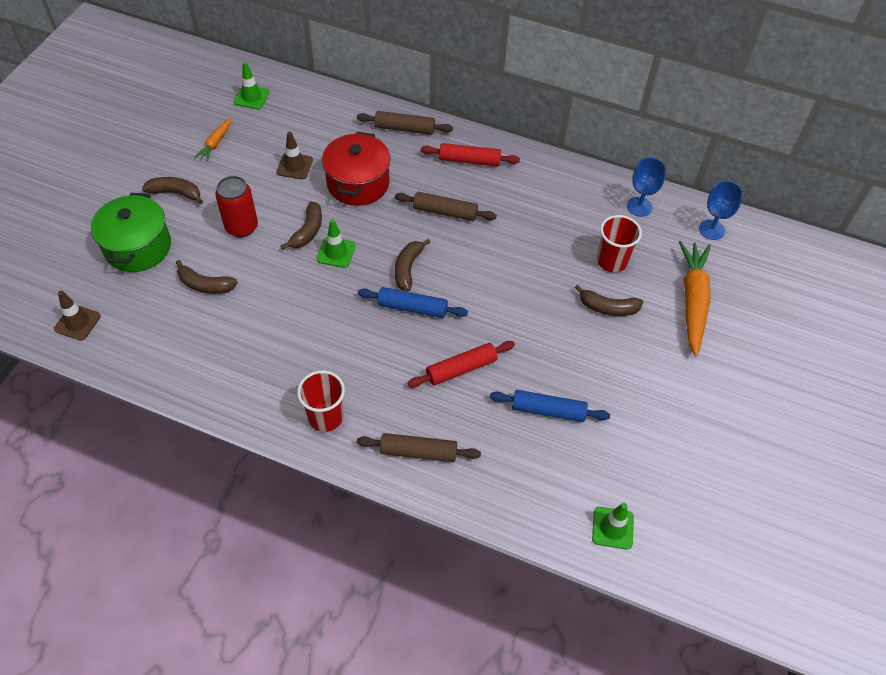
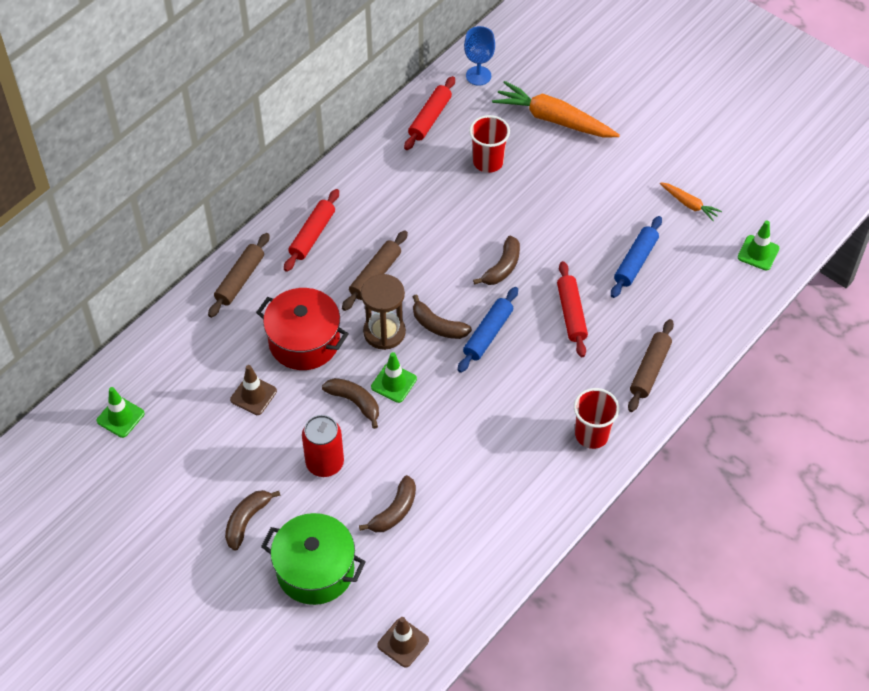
camera: 70 degrees left, 0 degrees up
(216, 143) = (182, 467): orange carrot -> orange carrot (689, 204)
(387, 233) = (384, 332): none -> brown hourglass
(608, 308) = (540, 183): brown banana -> brown banana (502, 267)
(639, 207) = (430, 118): blue goblet -> red rolling pin

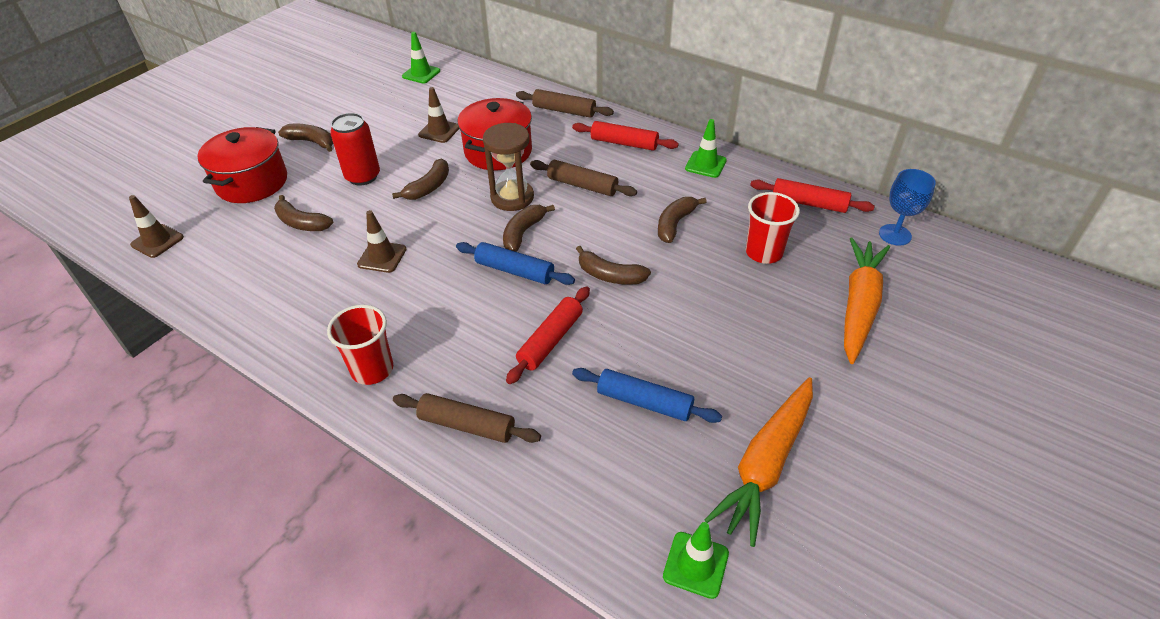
camera: 85 degrees right, 10 degrees down
(315, 570) = (252, 182): green pot -> red pot
(394, 383) = (450, 209): green traffic cone -> green traffic cone (705, 164)
(443, 214) = (675, 224): none -> brown banana
(455, 437) = (382, 257): none -> brown traffic cone
(571, 313) = (550, 340): red rolling pin -> red rolling pin turned 45 degrees counterclockwise
(689, 204) = (766, 464): orange carrot -> orange carrot, size x1.99

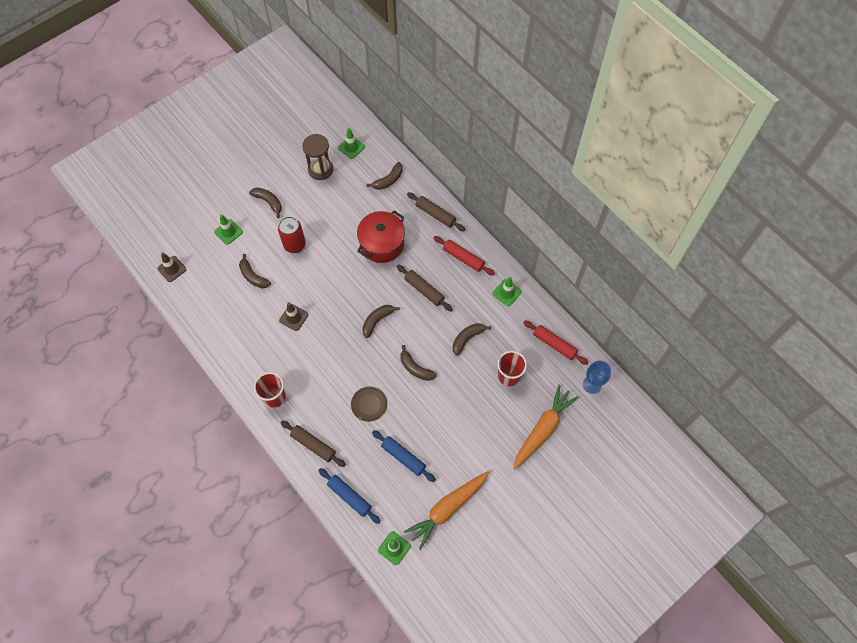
camera: 15 degrees right, 20 degrees up
(252, 182) = (228, 232): red pot -> green traffic cone
(429, 187) = (332, 266): brown banana -> brown banana (388, 180)
(439, 131) = (350, 213): brown traffic cone -> none
(512, 197) = (379, 289): brown hourglass -> brown hourglass (320, 169)
(514, 271) = (364, 349): blue rolling pin -> blue rolling pin (349, 497)
(550, 340) = (369, 404): red rolling pin -> brown plate

